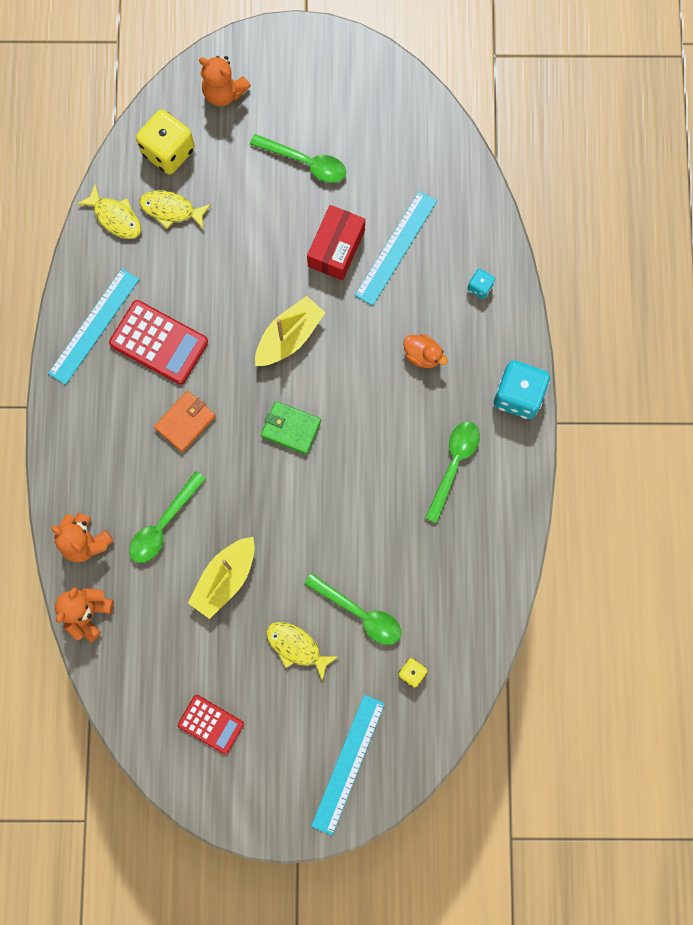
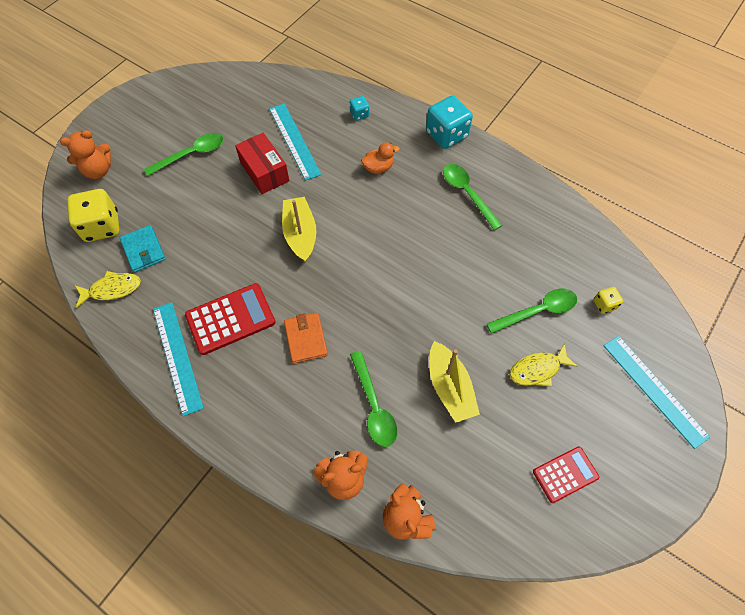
camera: 55 degrees left, 15 degrees down
(171, 210) = (143, 250): yellow fish -> turquoise wallet
(291, 428) = (367, 272): green wallet -> none

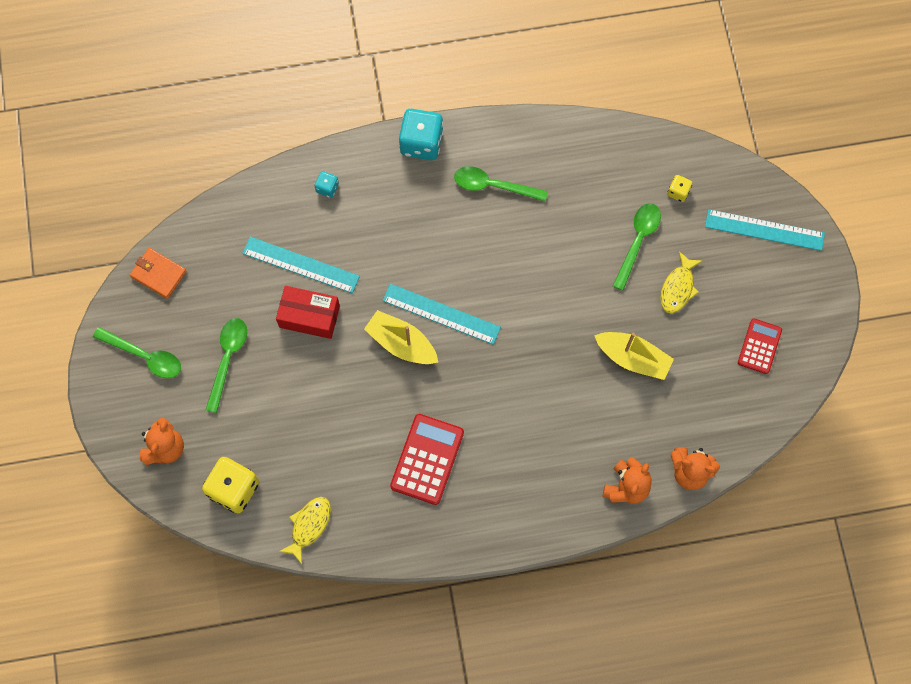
camera: 45 degrees left, 10 degrees up
(143, 250) = (293, 474): turquoise wallet -> none
(177, 357) = (421, 523): turquoise ruler -> turquoise ruler (441, 314)
(306, 339) = (498, 420): orange wallet -> orange wallet (158, 274)
(373, 406) = (596, 421): green spoon -> green spoon (144, 356)
(378, 168) = (399, 226): orange duck -> none

